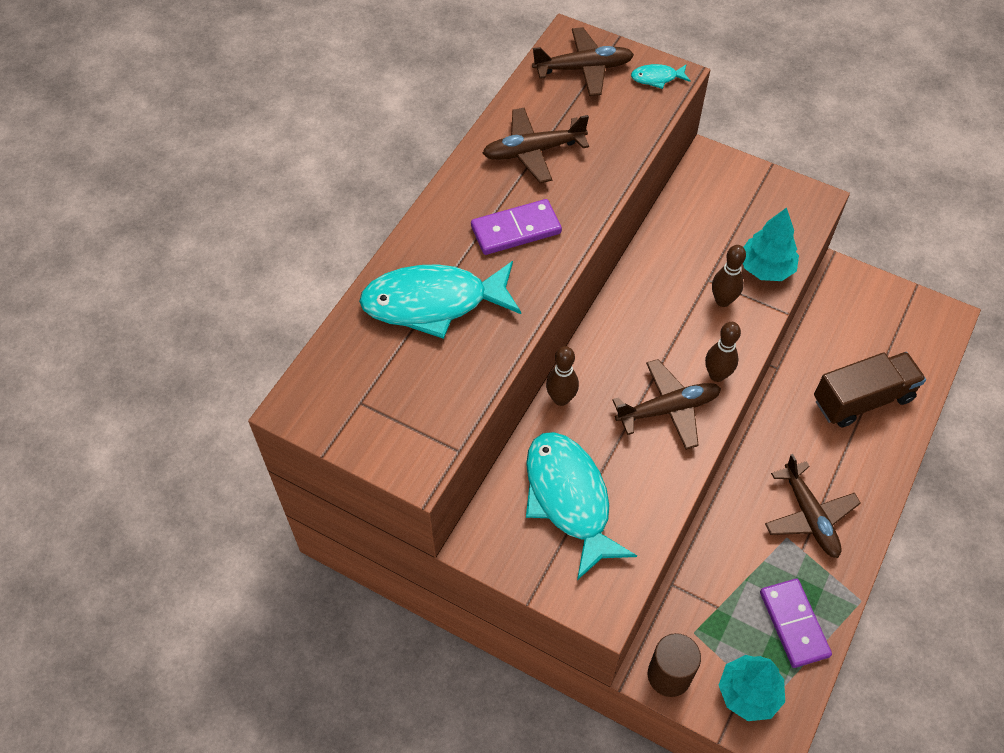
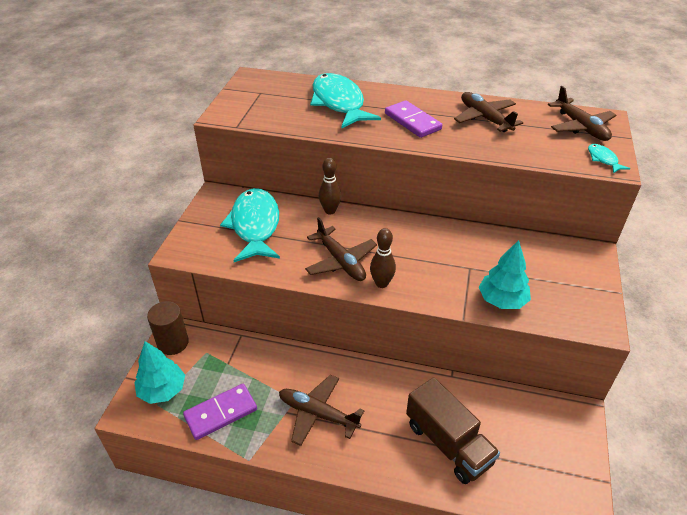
camera: 75 degrees right, 15 degrees down
(569, 499) = (255, 226): turquoise fish -> turquoise fish turned 60 degrees counterclockwise
(723, 301) = (454, 278): brown bowling pin -> none
(809, 516) = (318, 414): brown plane -> brown plane turned 60 degrees clockwise

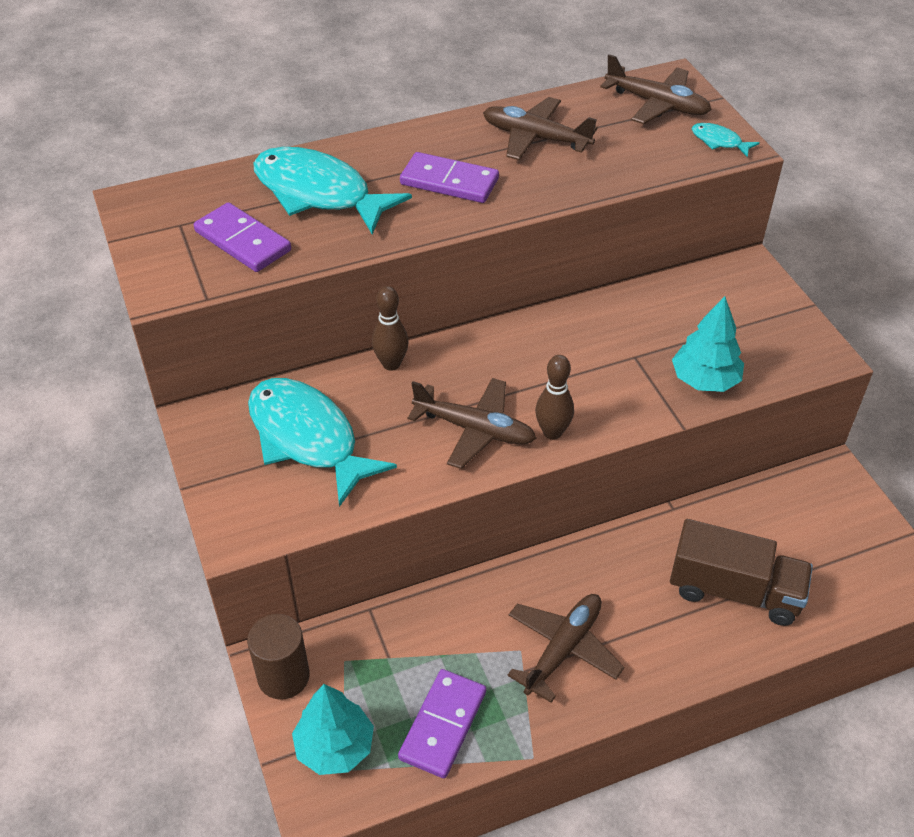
camera: 35 degrees left, 5 degrees up
(280, 109) = (243, 241): none -> purple domino
(318, 414) = (563, 649): brown plane -> brown plane turned 135 degrees clockwise

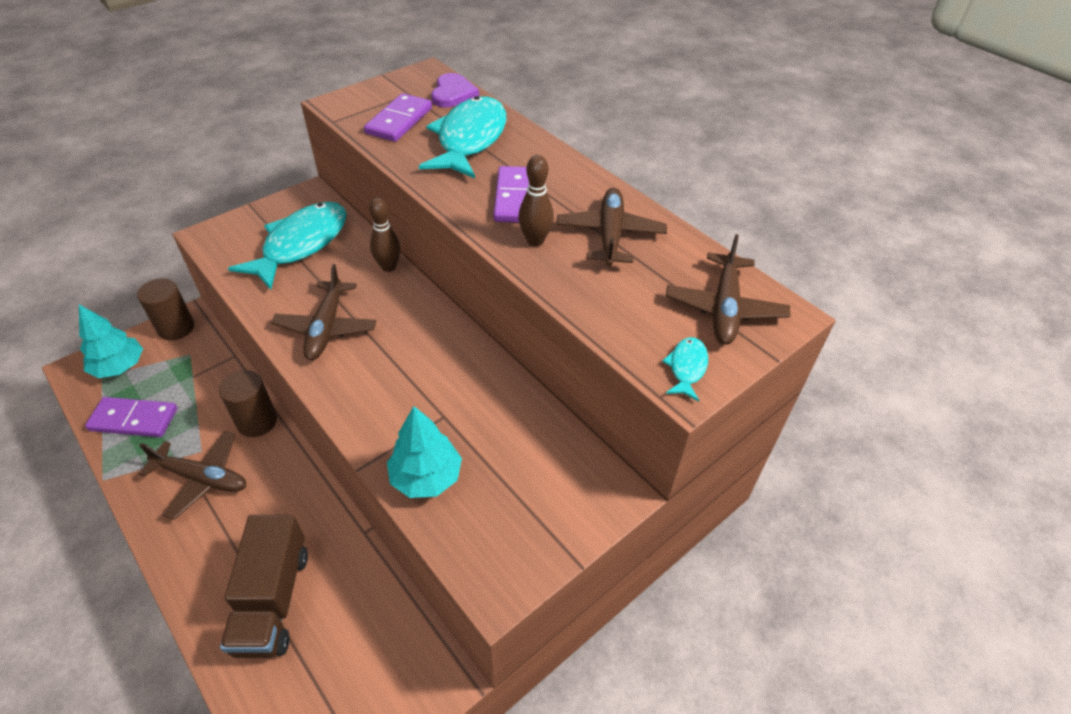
camera: 70 degrees right, 0 degrees up
(204, 188) = (453, 93): none -> purple heart
(493, 590) = (257, 421): none -> brown cylinder
(552, 432) = (332, 376): brown bowling pin -> brown bowling pin (535, 241)

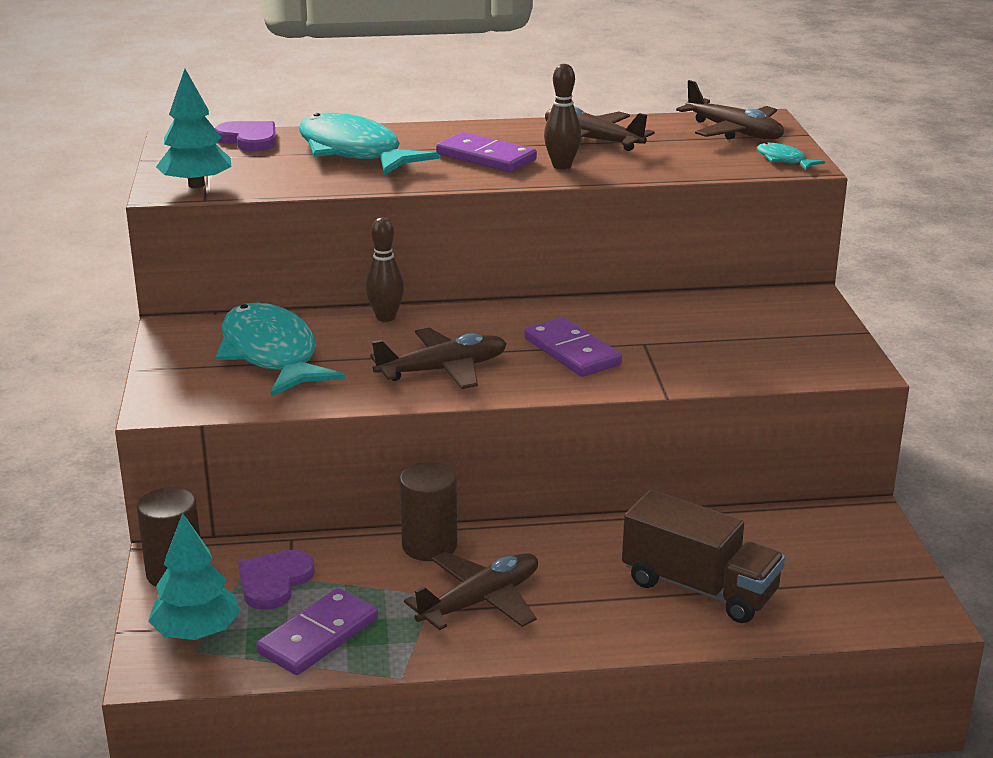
camera: 55 degrees left, 20 degrees down
(184, 372) = (274, 582): none -> purple heart
(326, 328) = (443, 370): brown plane -> brown plane turned 60 degrees counterclockwise
(399, 121) = (262, 171): purple domino -> purple domino (572, 352)
(426, 477) = (711, 368): turquoise tree -> turquoise tree (196, 185)

